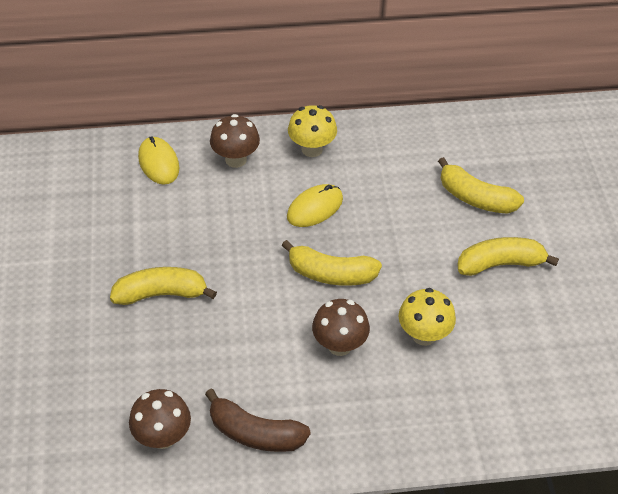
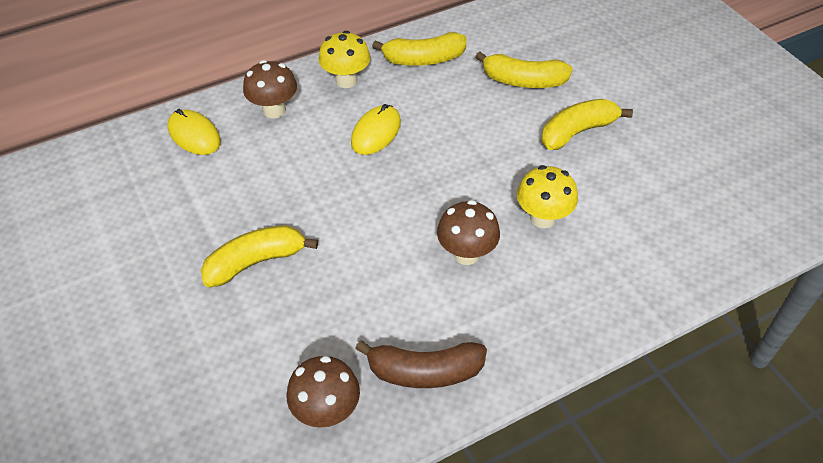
camera: 20 degrees left, 0 degrees up
(331, 274) = (423, 189): yellow banana -> yellow banana (423, 59)

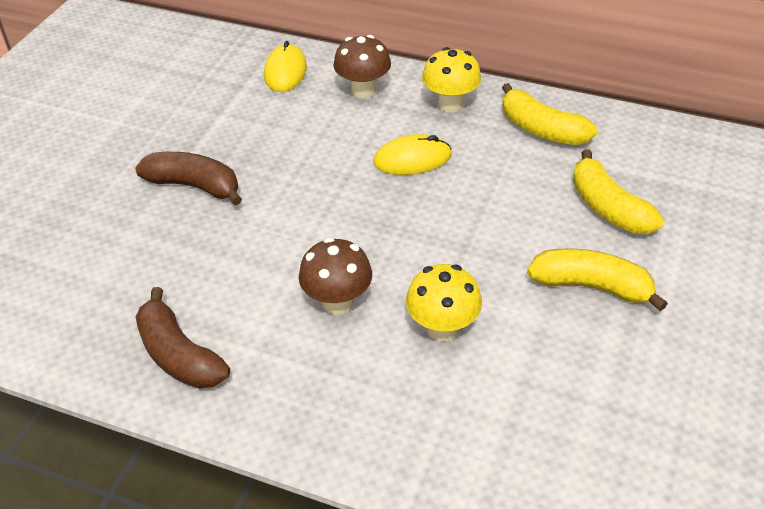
camera: 50 degrees right, 5 degrees down
(256, 262) = (194, 186): yellow banana -> brown banana
(326, 411) = (86, 319): brown mushroom -> none

